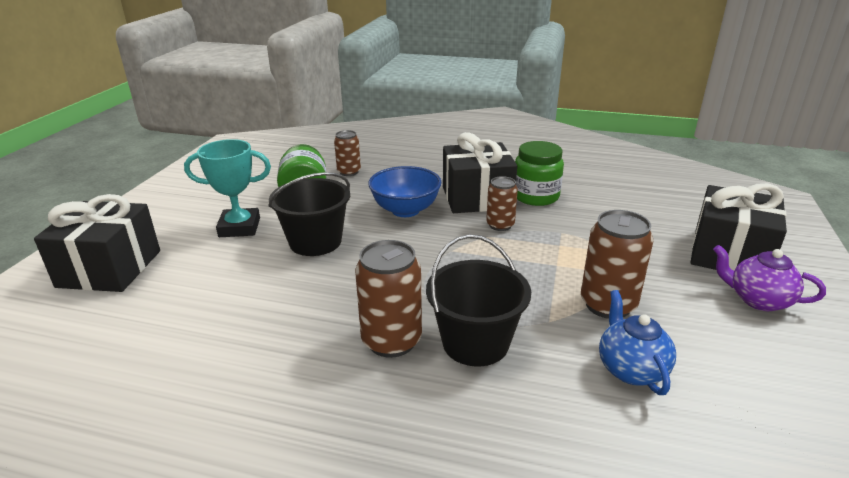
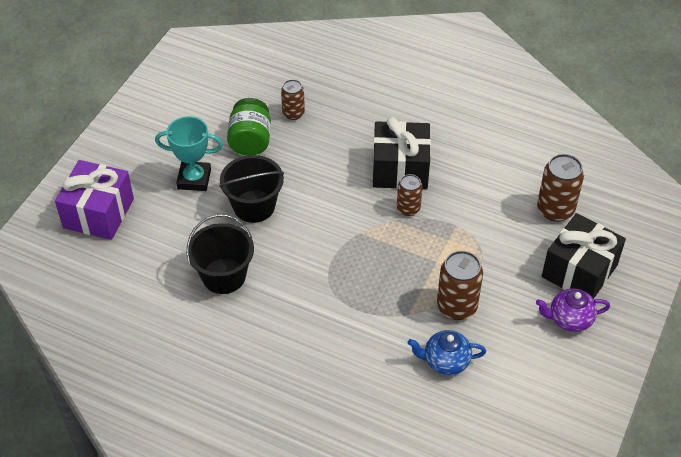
camera: 10 degrees right, 20 degrees up
(109, 268) = (98, 213): black gift -> purple gift
(391, 341) = (295, 314): brown can -> brown can (555, 210)
(405, 210) = (334, 177): blue bowl -> none
(475, 343) = (351, 325): black bucket -> black bucket (224, 276)
(535, 196) = (453, 175): green jar -> none
(630, 369) = (445, 361): blue teapot -> blue teapot turned 90 degrees counterclockwise
(758, 300) = (569, 319): purple teapot -> purple teapot turned 45 degrees counterclockwise

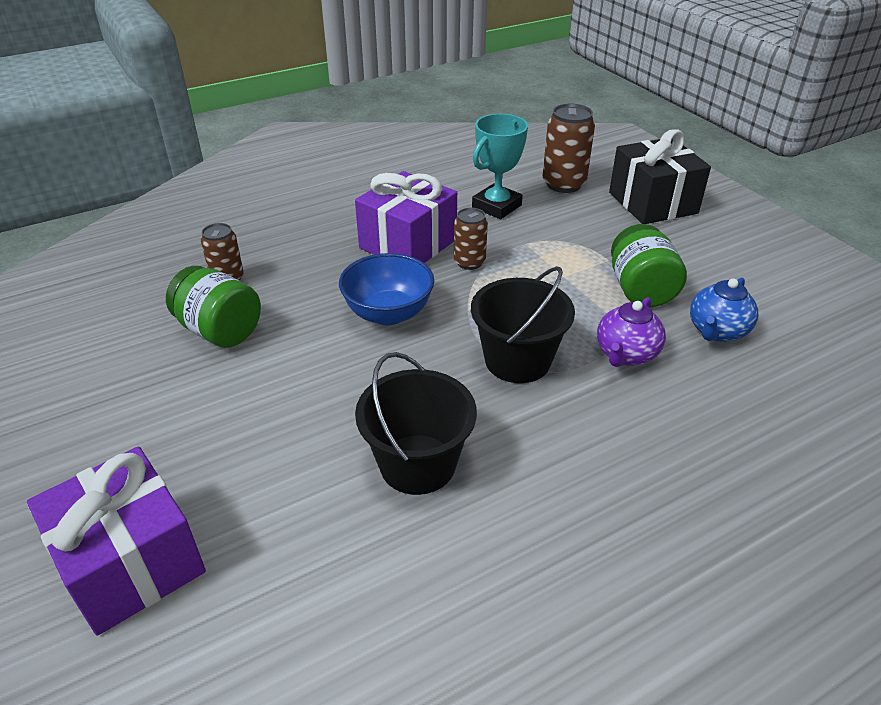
camera: 55 degrees left, 10 degrees down
(194, 179) = (212, 412): turquoise trophy -> turquoise trophy (496, 206)
(254, 206) = (329, 377): black bucket -> black bucket (517, 360)
(325, 199) = (388, 313): none -> blue bowl
(400, 169) = (408, 244): black gift -> purple gift
(456, 306) = (640, 290): brown can -> green jar
(569, 319) = (711, 232): purple teapot -> purple teapot (626, 354)

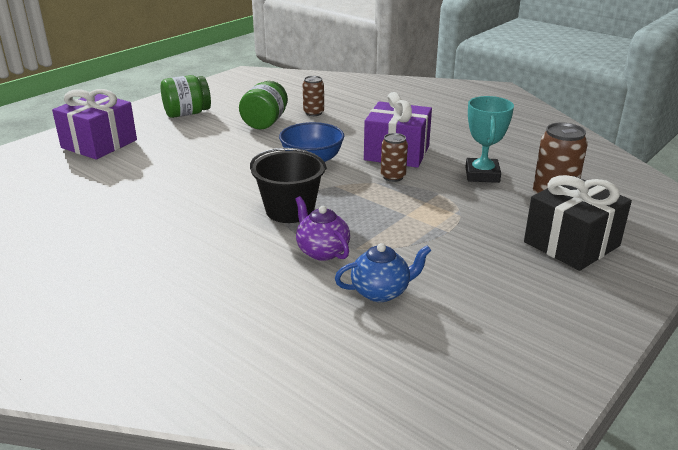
camera: 70 degrees right, 10 degrees down
(417, 464) = (180, 194): black bucket -> none
(496, 206) = (482, 175): turquoise trophy -> turquoise trophy turned 75 degrees clockwise
(626, 354) = (322, 251): purple teapot -> purple teapot turned 45 degrees clockwise
(640, 290) = (414, 250): green jar -> green jar (187, 113)
(717, 331) = (381, 292): blue teapot -> blue teapot turned 150 degrees clockwise

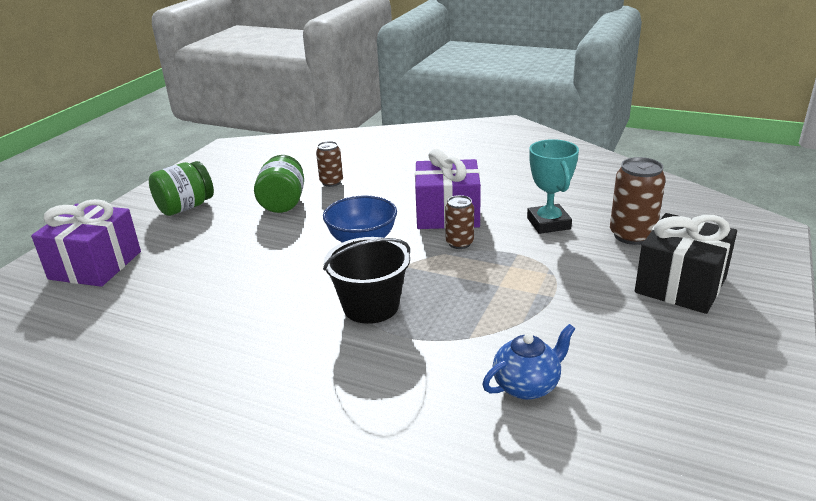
camera: 15 degrees left, 0 degrees up
(322, 251) = (435, 350): purple teapot -> none

